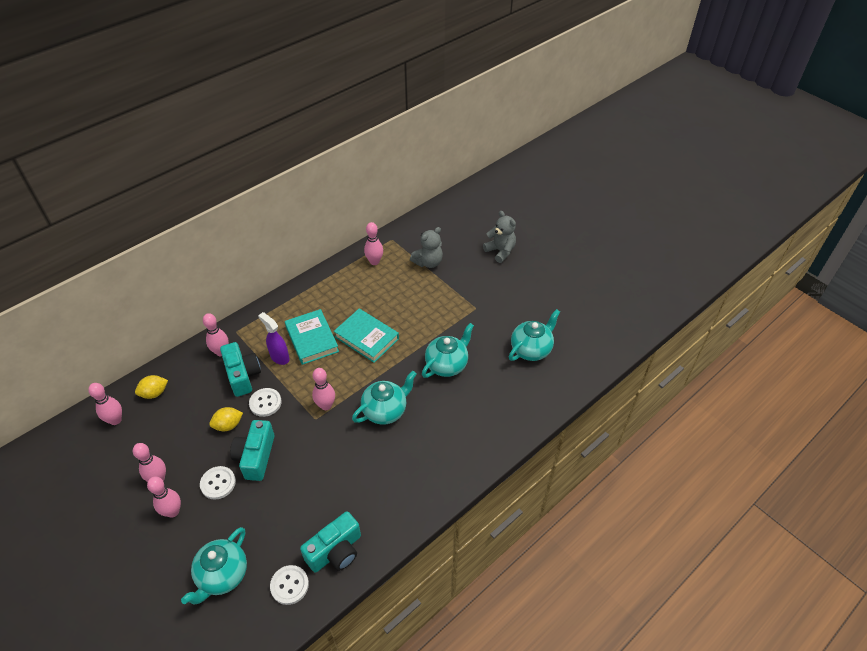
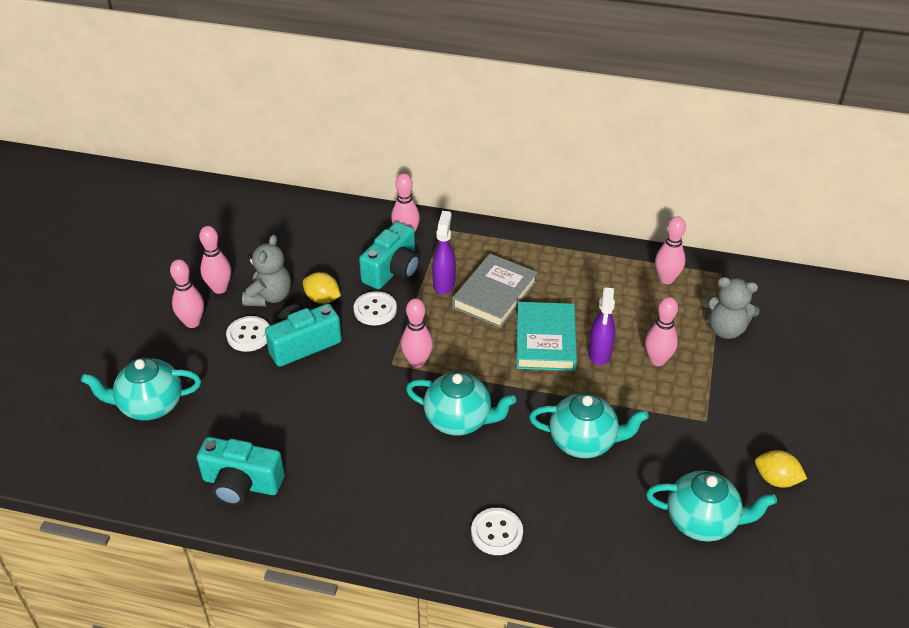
camera: 55 degrees right, 5 degrees down
(115, 420) = (259, 216): pink bowling pin -> pink bowling pin (657, 360)
(154, 393) = (312, 221): yellow lemon -> yellow lemon (776, 479)
(289, 585) = (175, 467): white button -> white button (497, 532)
(312, 339) = (494, 295): turquoise book -> grey book
(397, 321) = (599, 354): none -> purple spray bottle
(500, 251) = (835, 392): grey teddy bear -> grey teddy bear (269, 296)

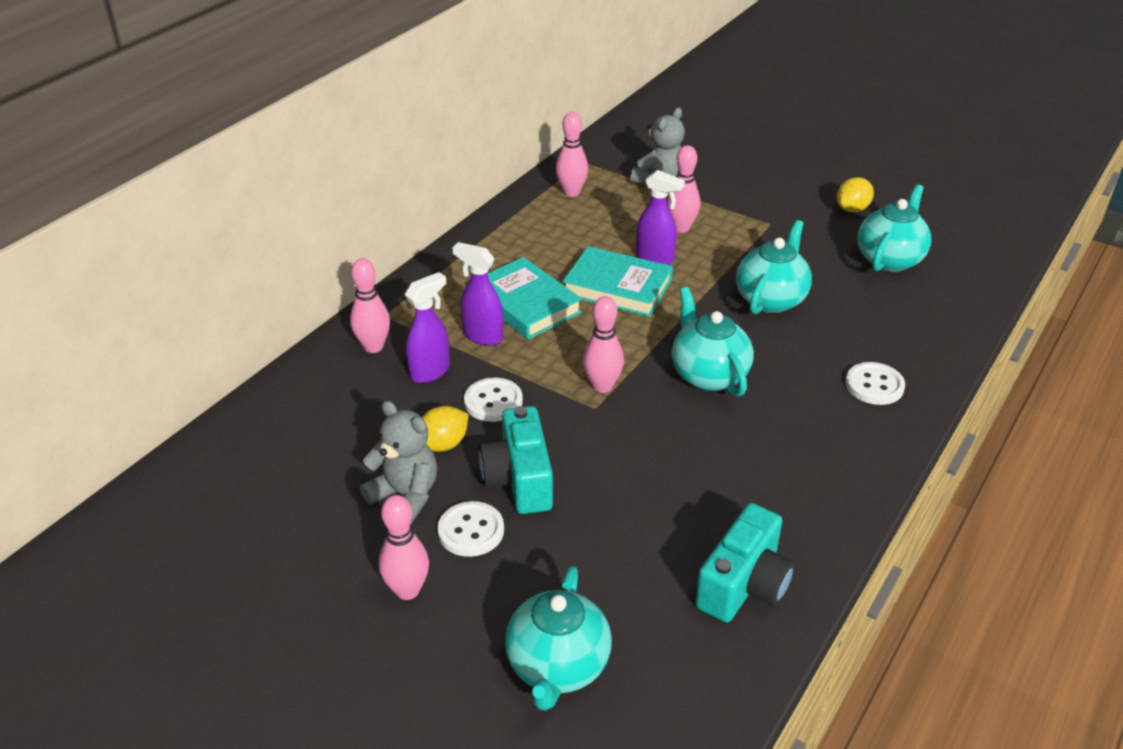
camera: 70 degrees left, 5 degrees down
(219, 288) = (353, 547): pink bowling pin -> none
(392, 270) = (430, 371): turquoise camera -> purple spray bottle
(459, 420) = (708, 375): turquoise teapot -> turquoise teapot turned 60 degrees counterclockwise
(494, 295) = (525, 304): grey book -> turquoise book

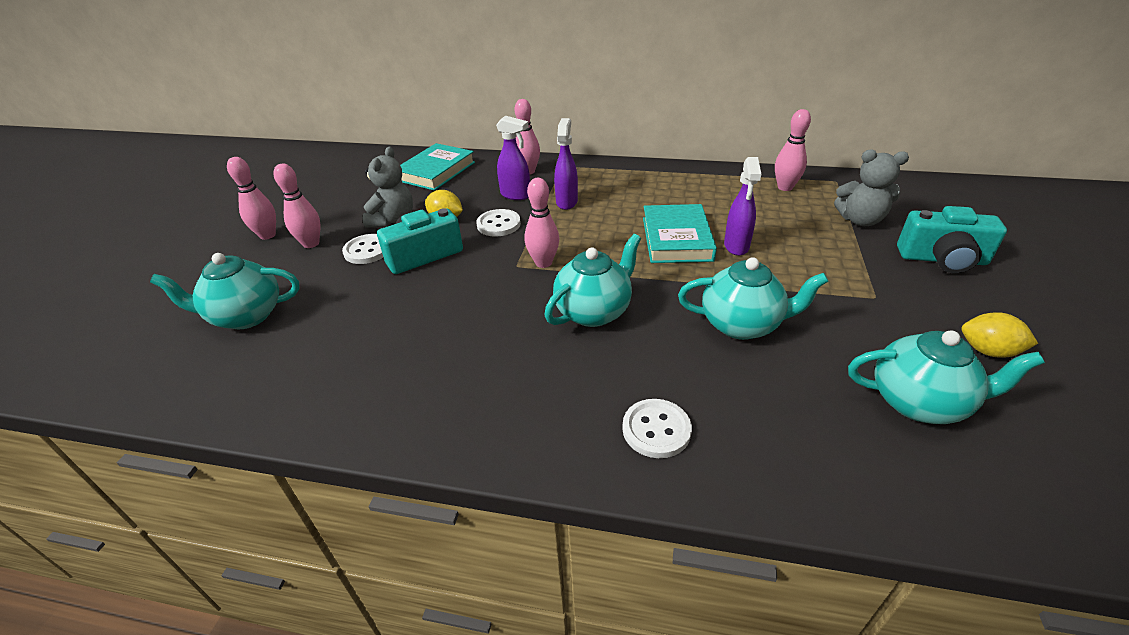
camera: 70 degrees right, 0 degrees up
(525, 304) = (618, 207): turquoise book -> turquoise book (436, 171)
(681, 228) = (799, 248): pink bowling pin -> pink bowling pin (267, 235)
(743, 584) = (333, 389): turquoise camera -> turquoise camera (942, 259)

